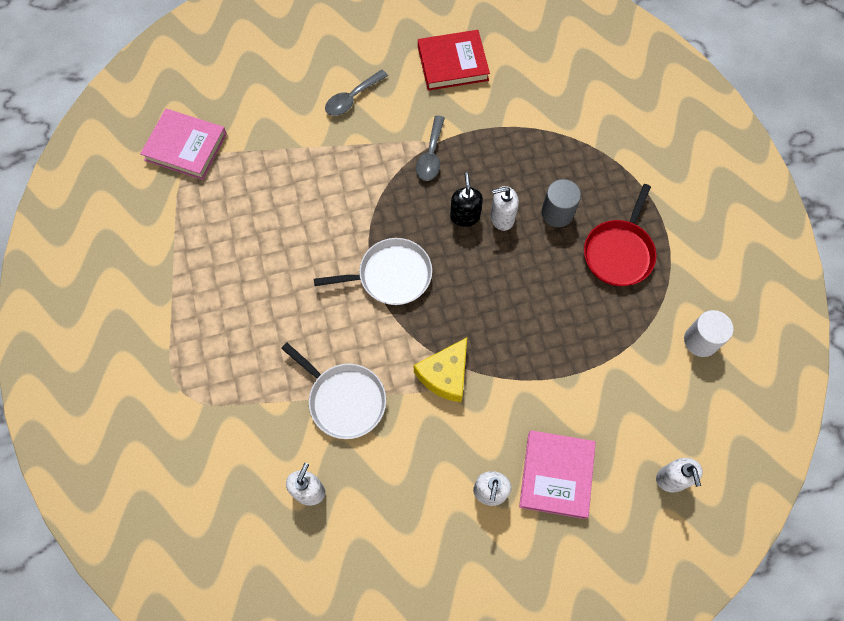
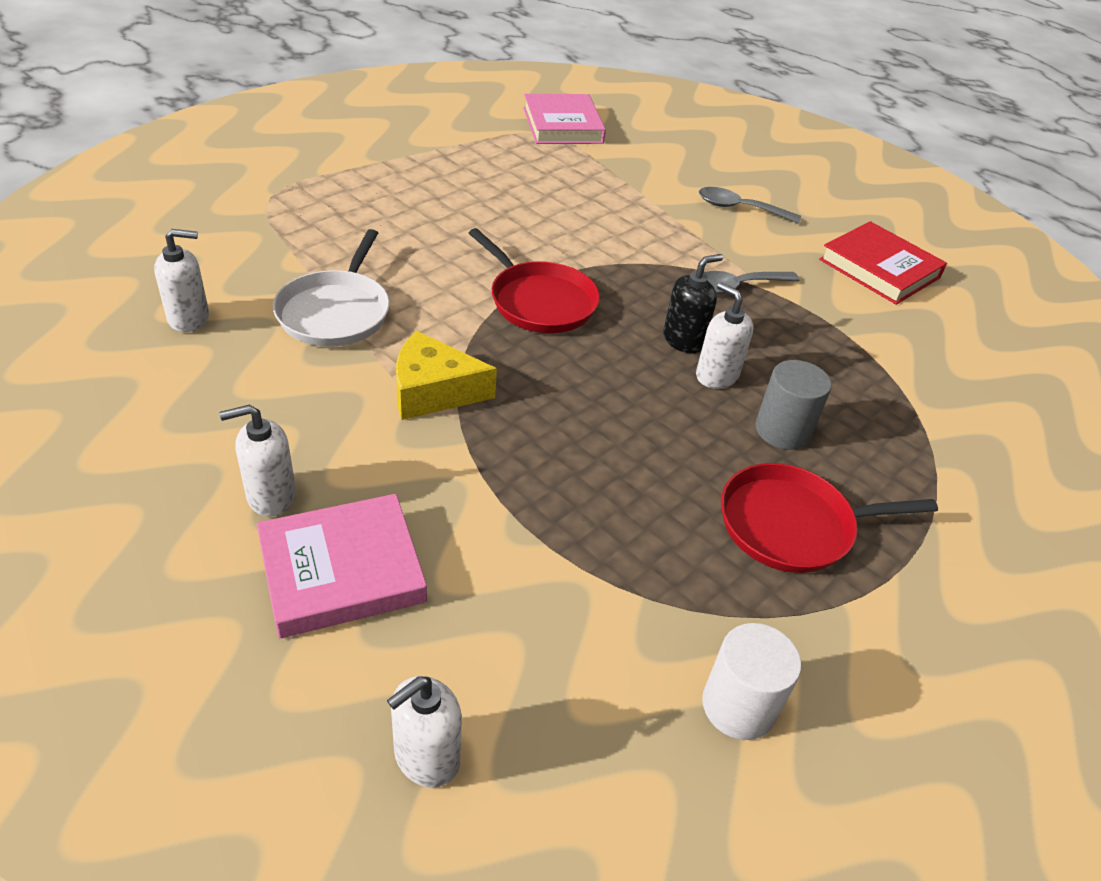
camera: 55 degrees right, 25 degrees down
(391, 275) = (539, 301): white pan -> red pan

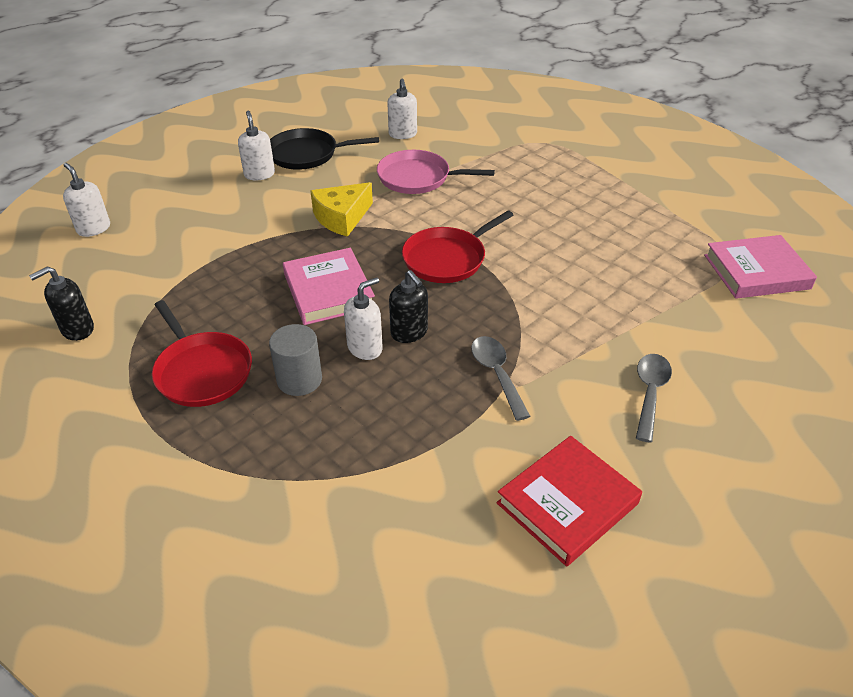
camera: 95 degrees right, 0 degrees up
(216, 433) = (307, 154): none -> black pan
(336, 312) = (418, 178): white pan -> pink pan
(342, 571) = (205, 198): pink book -> pink book (328, 291)
(433, 391) = (342, 217): yellow cheese -> yellow cheese turned 135 degrees counterclockwise
(738, 706) = (77, 329): white cylinder -> black soap dispenser
(792, 525) = (202, 371): red pan -> red pan turned 150 degrees clockwise

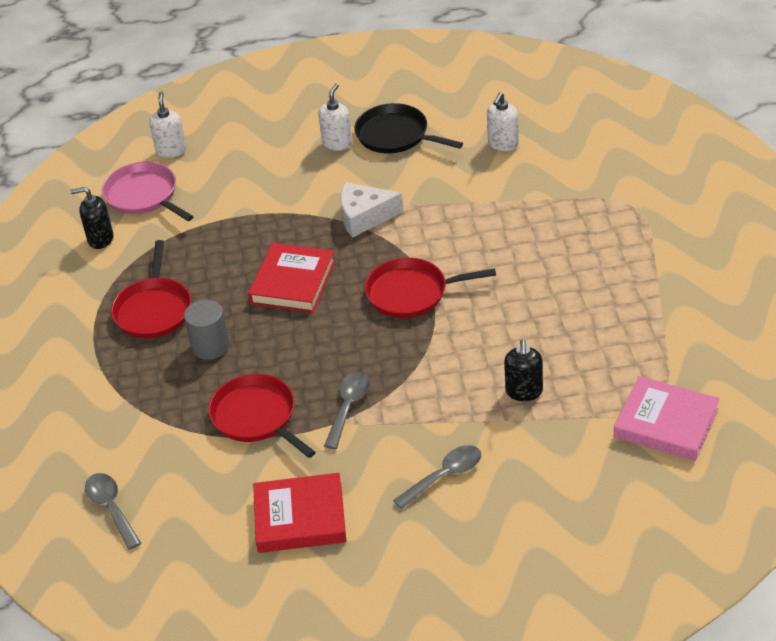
camera: 40 degrees right, 0 degrees up
(328, 291) = (293, 282): pink book -> red book
(342, 217) = (364, 216): yellow cheese -> white cheese
(348, 612) = (111, 508): none -> grey spoon
(365, 348) = (276, 342): white soap dispenser -> none
(409, 332) = (318, 345): black soap dispenser -> black soap dispenser (524, 391)
(417, 425) = (257, 417): none -> red pan
(418, 178) = (468, 200): pink pan -> pink pan (144, 196)

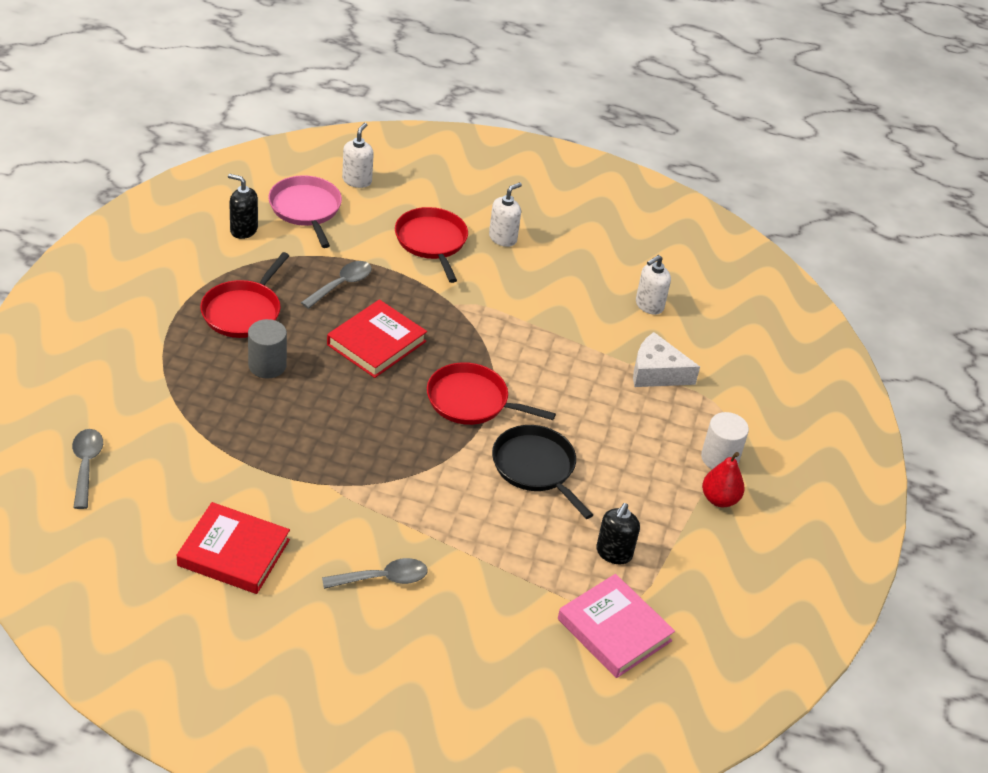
camera: 15 degrees right, 0 degrees up
(257, 417) = (261, 446): red pan -> red pan (432, 242)
(348, 407) = (344, 476): grey spoon -> grey spoon (341, 285)
(364, 216) = (480, 314): white cheese -> white cheese (657, 372)
(396, 135) = (559, 254): black pan -> black pan (536, 467)
(524, 391) = (507, 537): black soap dispenser -> black soap dispenser (614, 553)
(651, 243) = (719, 458): none -> white cylinder
(675, 276) = (719, 499): none -> red pear

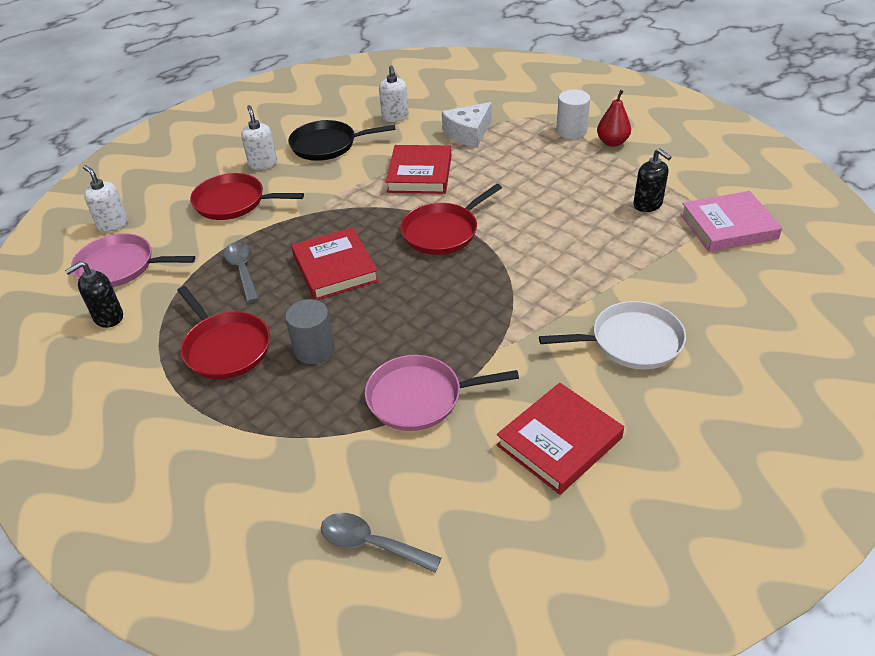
camera: 55 degrees left, 0 degrees up
(243, 449) = (419, 397): none -> pink pan
(383, 578) = (631, 341): grey spoon -> white pan
(536, 467) = (538, 218): black pan -> black pan (327, 145)
(557, 356) = (420, 174): none -> red book

